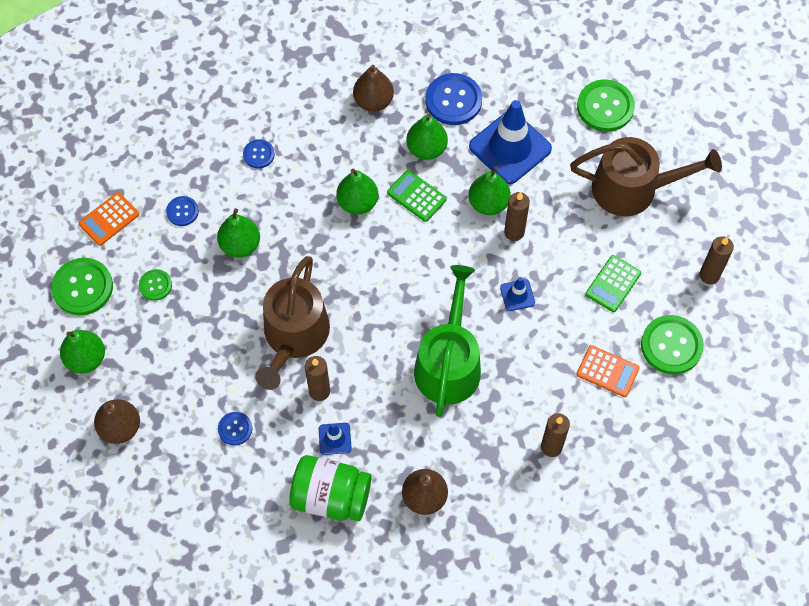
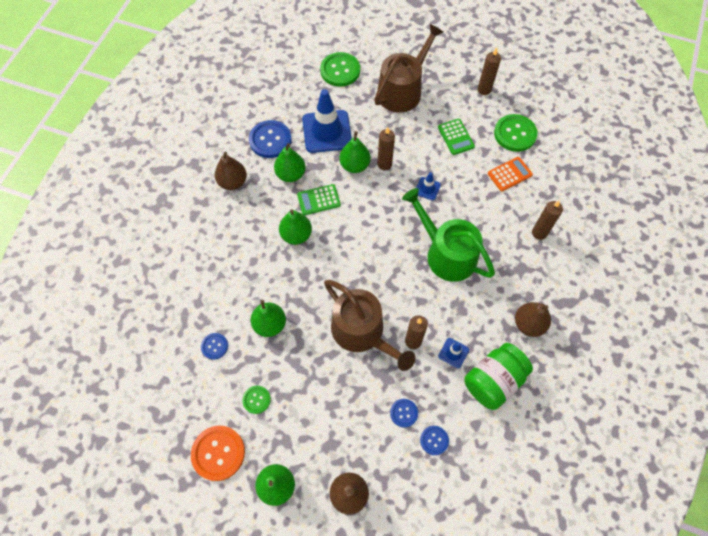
camera: 55 degrees left, 0 degrees up
(82, 287) = (218, 453): green button -> orange button
(109, 219) = (179, 400): orange calculator -> none
(258, 154) = (212, 271): blue button -> blue button (434, 440)

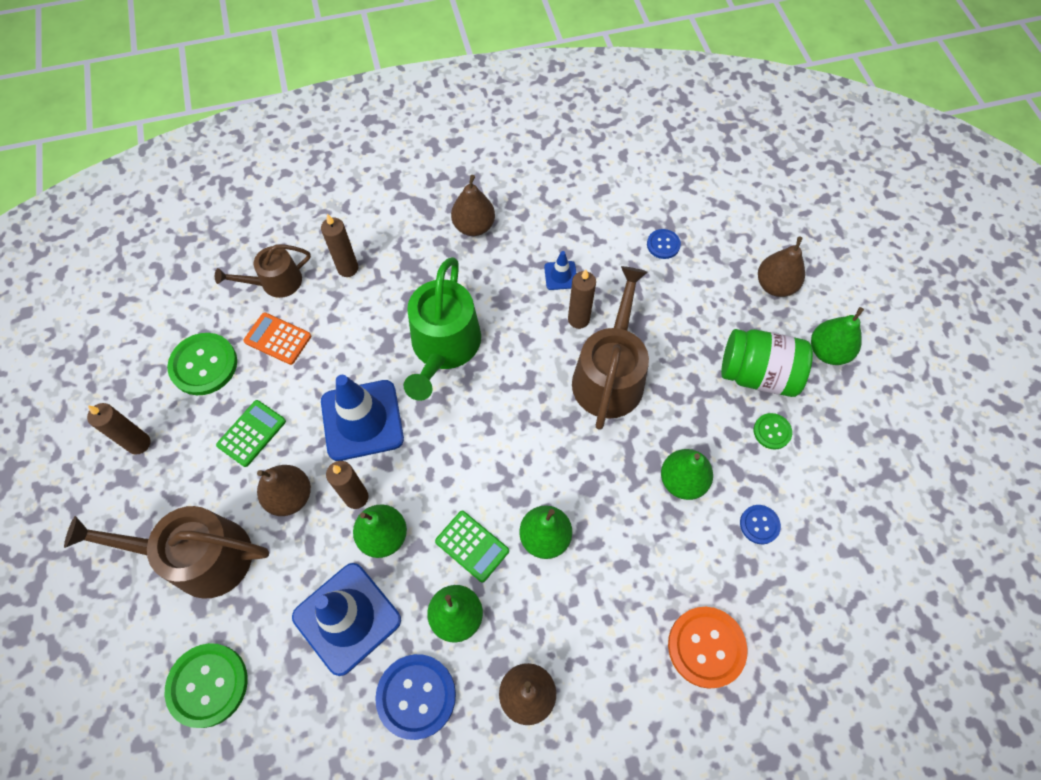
camera: 125 degrees left, 0 degrees up
(218, 453) = (854, 429): orange button -> orange button (706, 647)
(404, 413) = (660, 284): blue button -> none
(407, 137) = (290, 496): none -> brown pear
(427, 188) = (362, 420): blue traffic cone -> blue traffic cone, size x2.21
(493, 381) = (562, 227): green jar -> green jar (758, 374)
(552, 191) = (276, 282): none -> brown watering can

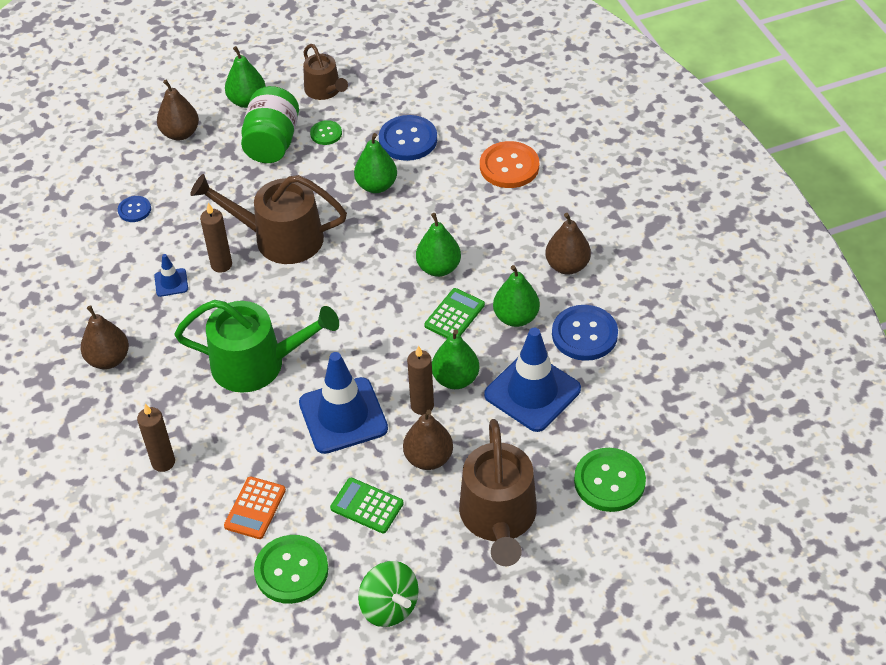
camera: 95 degrees left, 15 degrees down
(139, 443) = (389, 607): brown candle -> green spinning top
(276, 282) = (182, 527): brown watering can -> brown watering can (325, 90)
(759, 524) = (408, 140): blue button -> blue button, size x1.84

